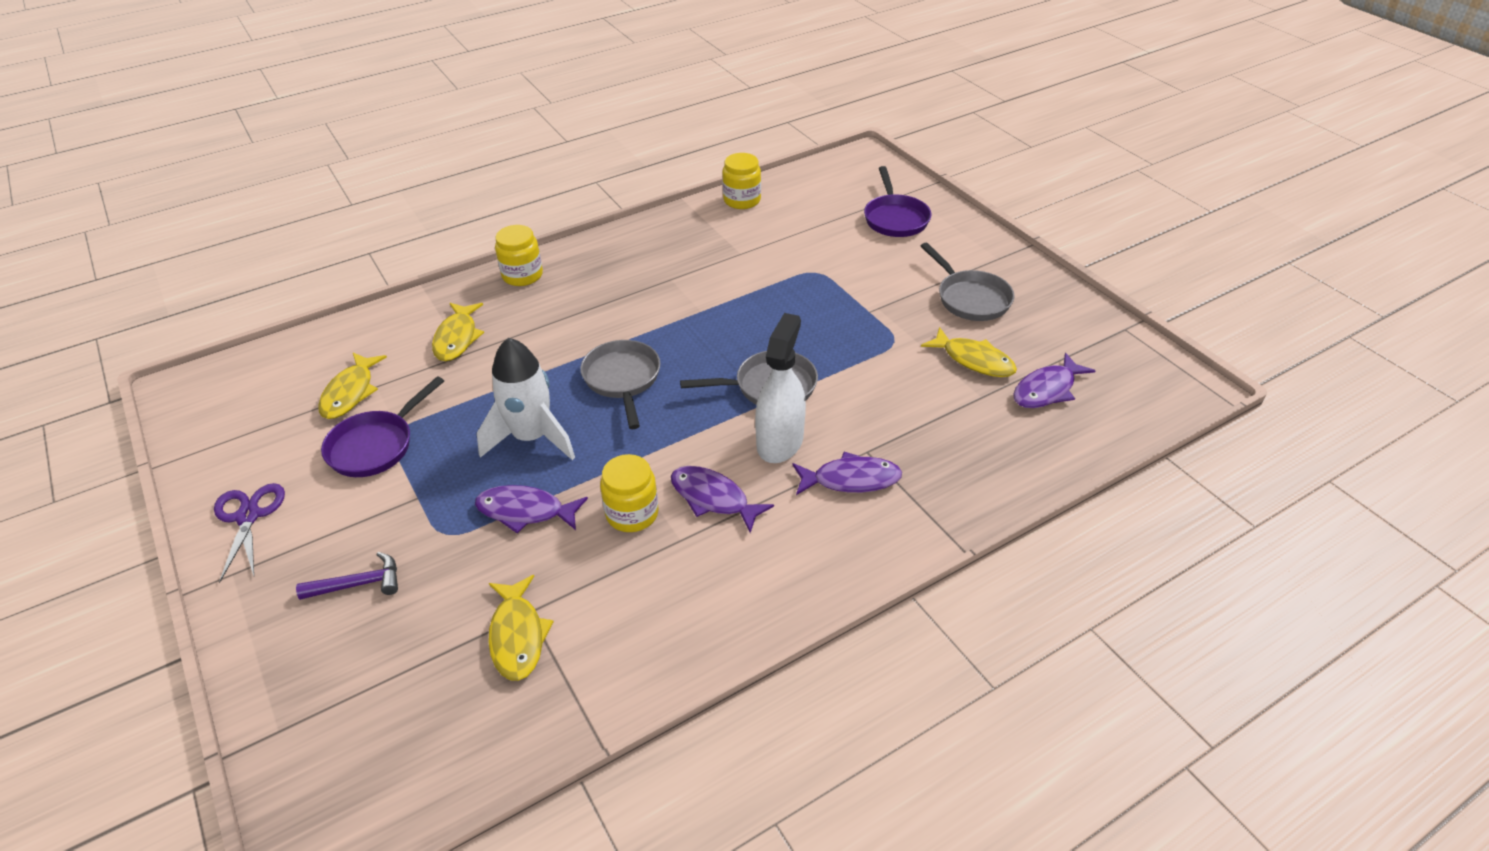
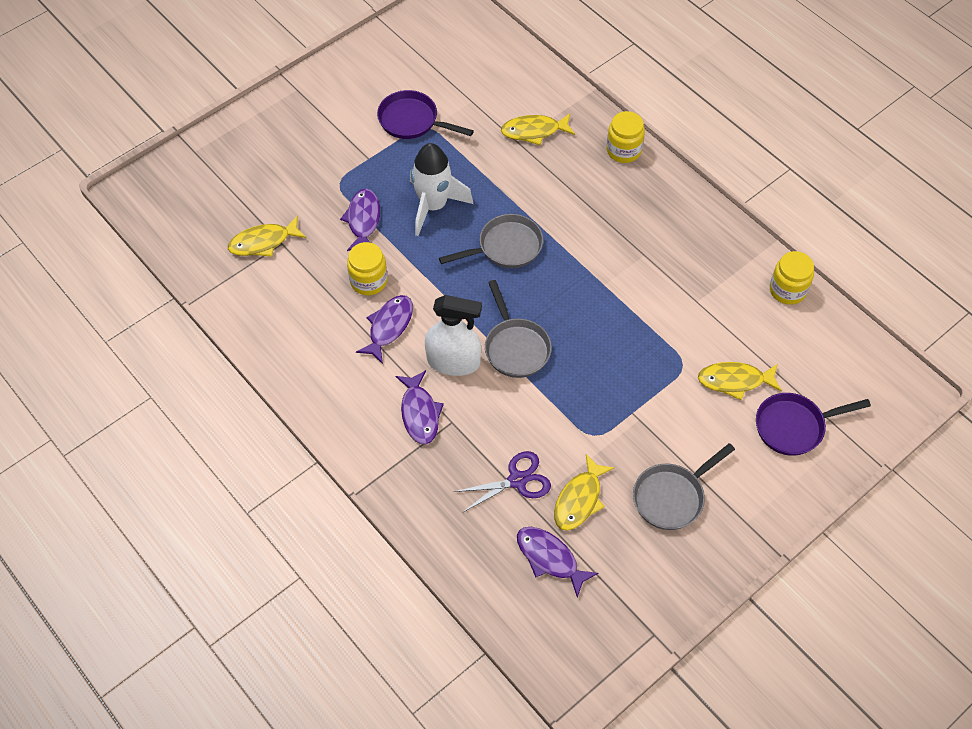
camera: 80 degrees right, 15 degrees up
(248, 516) = (342, 79): purple scissors -> purple scissors (517, 480)
(350, 393) = (462, 89): yellow fish -> yellow fish (734, 381)
(358, 584) = (295, 152): purple hammer -> none

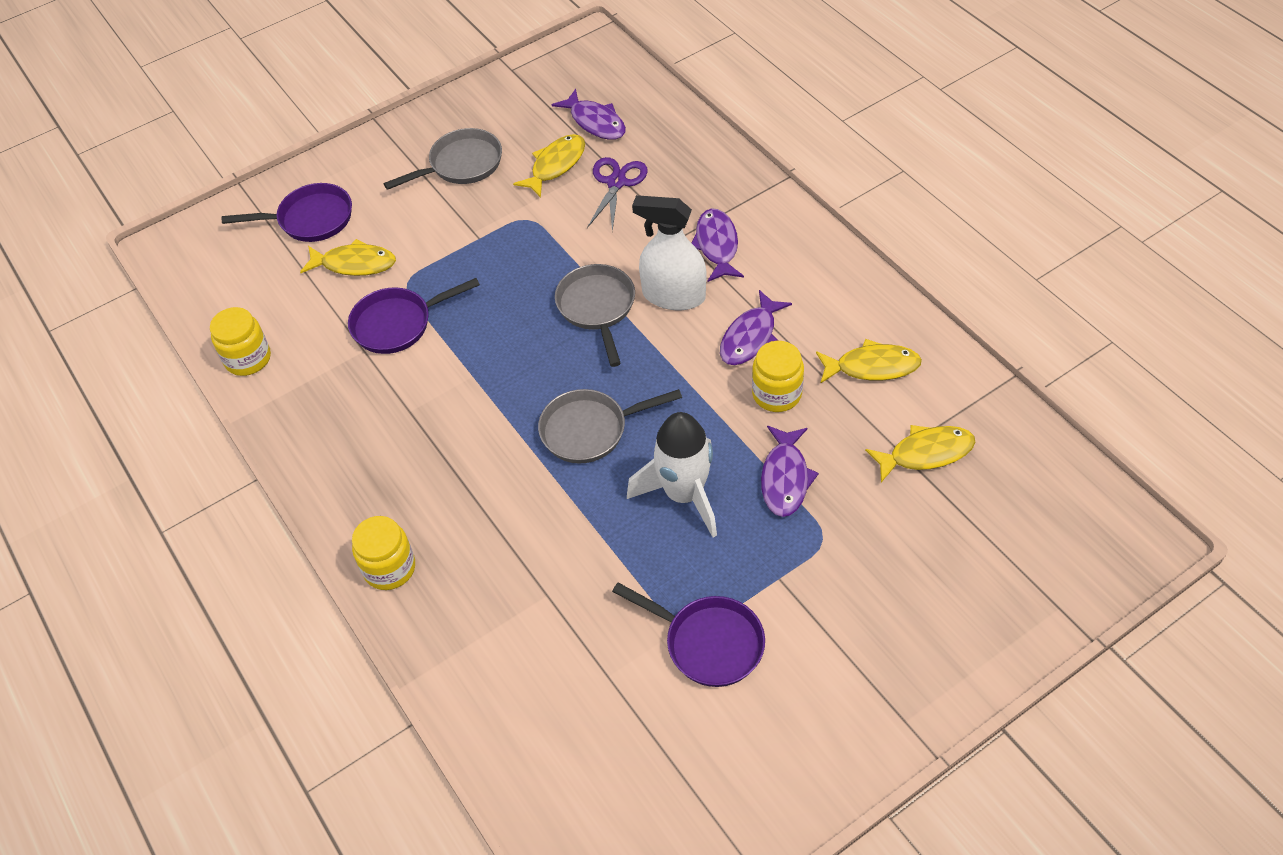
camera: 170 degrees left, 5 degrees down
(517, 480) = (616, 182): purple scissors -> purple scissors turned 120 degrees clockwise
(534, 131) = (517, 610): yellow fish -> yellow fish (872, 367)
(677, 325) = (397, 324): none -> purple pan

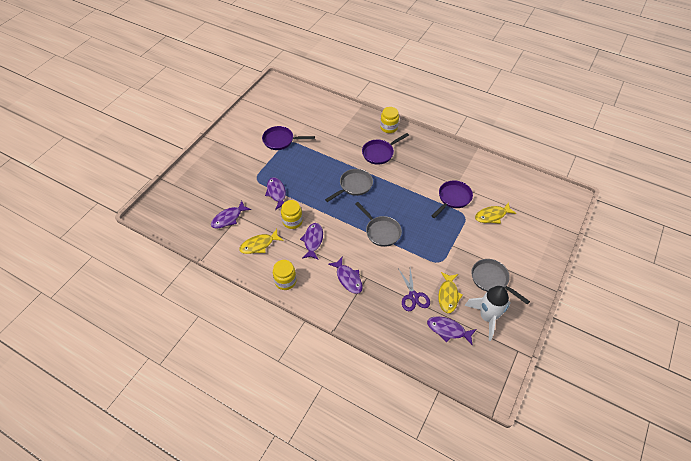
camera: 150 degrees right, 0 degrees up
(248, 359) = (494, 168): yellow jar -> yellow jar (285, 281)
(310, 219) = (529, 228): purple pan -> purple pan (379, 153)
(461, 165) = (491, 279): grey pan -> grey pan turned 105 degrees clockwise
(673, 295) = (353, 248): white spray bottle -> none
(684, 494) = (309, 177): white rocket -> white rocket (487, 317)
(926, 453) = (228, 218): yellow fish -> purple fish

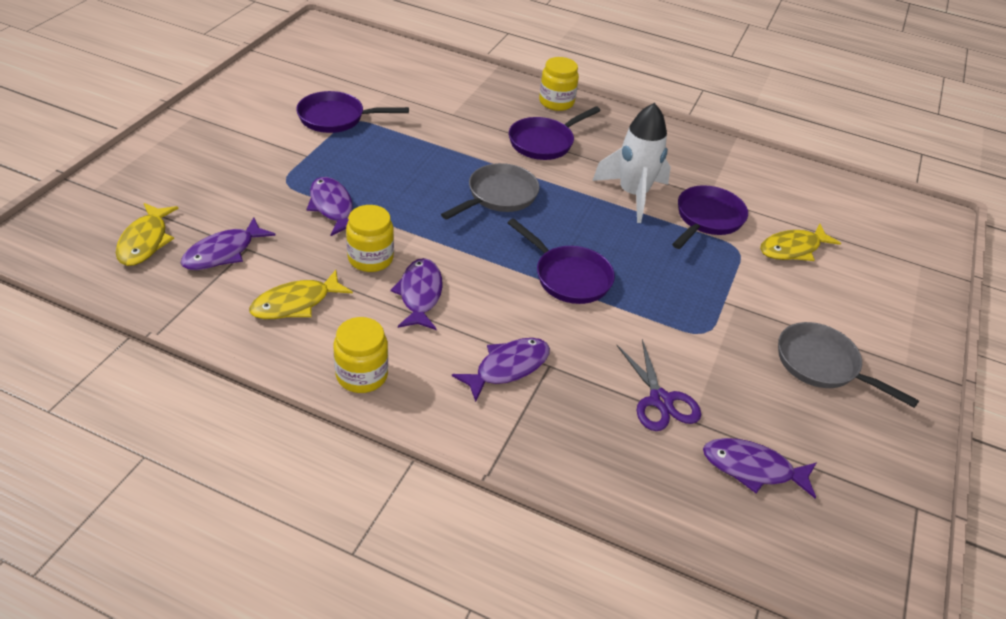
camera: 10 degrees left, 10 degrees down
(348, 278) = (508, 368): purple fish -> purple fish turned 90 degrees counterclockwise
(381, 231) = (569, 277): grey pan -> purple pan
(448, 295) = (737, 398): yellow fish -> yellow fish (145, 241)
(487, 317) = (832, 439): white rocket -> white rocket (633, 195)

